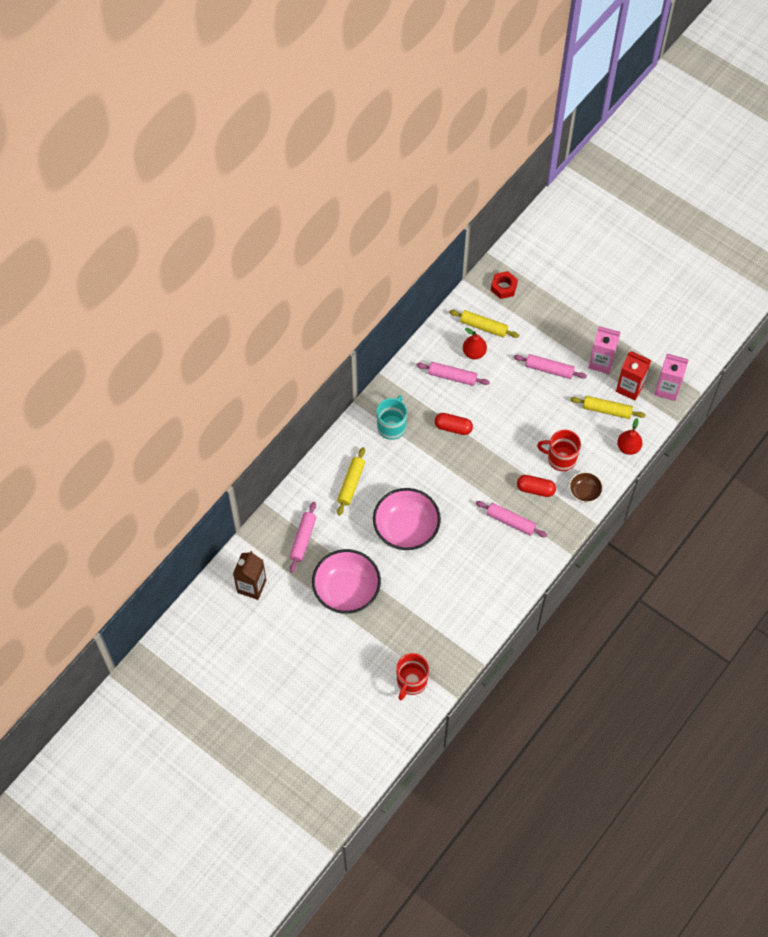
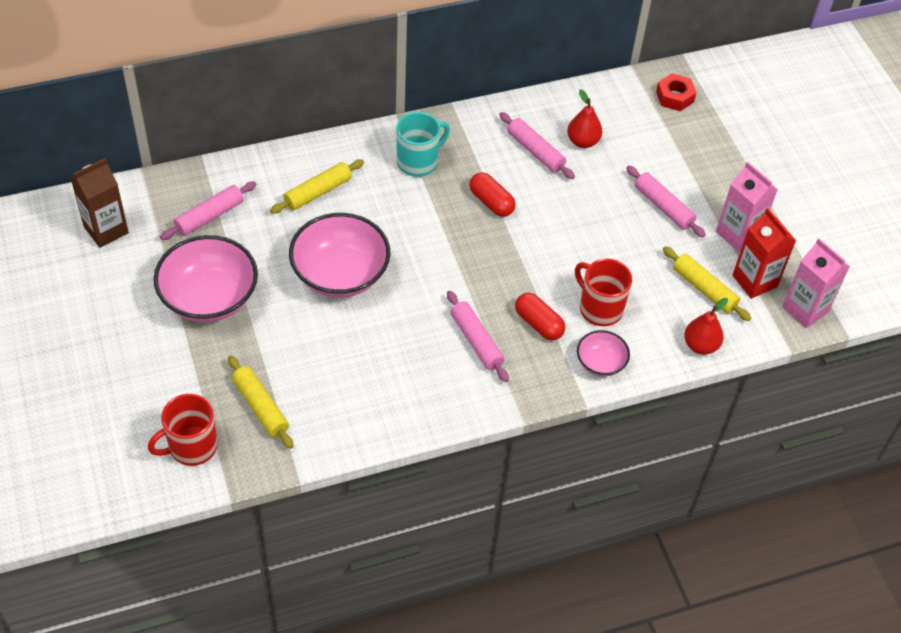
camera: 30 degrees right, 10 degrees down
(483, 327) = (616, 122): yellow rolling pin -> yellow rolling pin (260, 407)
(584, 492) = (600, 363): brown bowl -> pink bowl

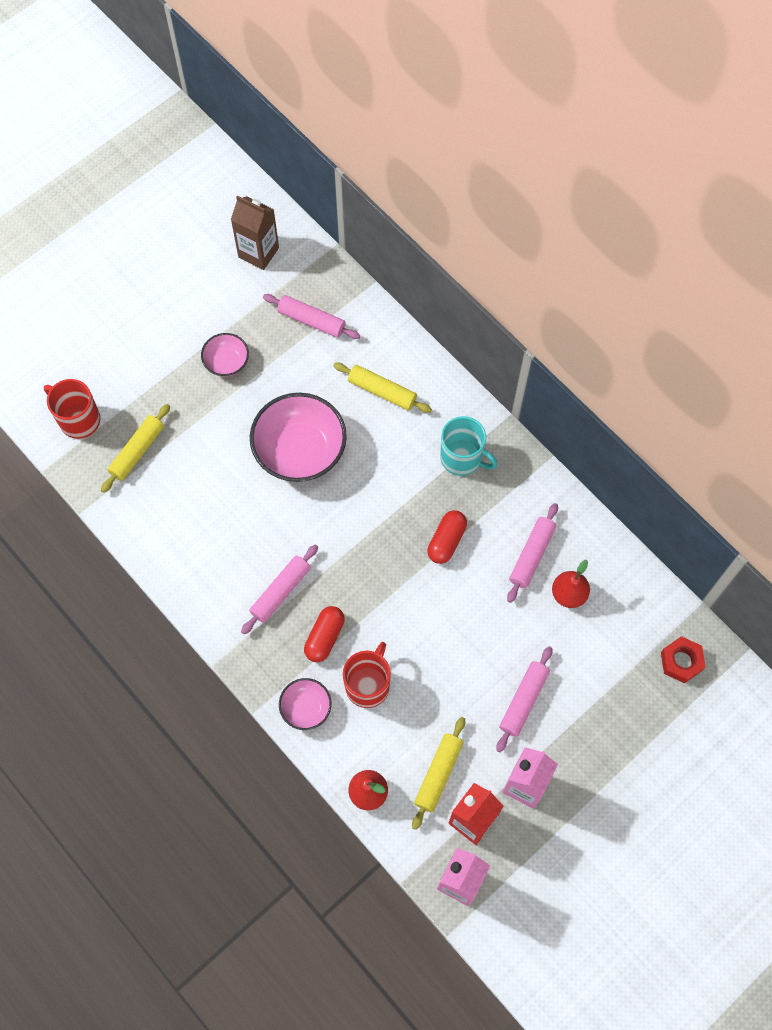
camera: 70 degrees right, 15 degrees up
(209, 298) = (226, 362): pink bowl -> pink bowl, size x0.51

